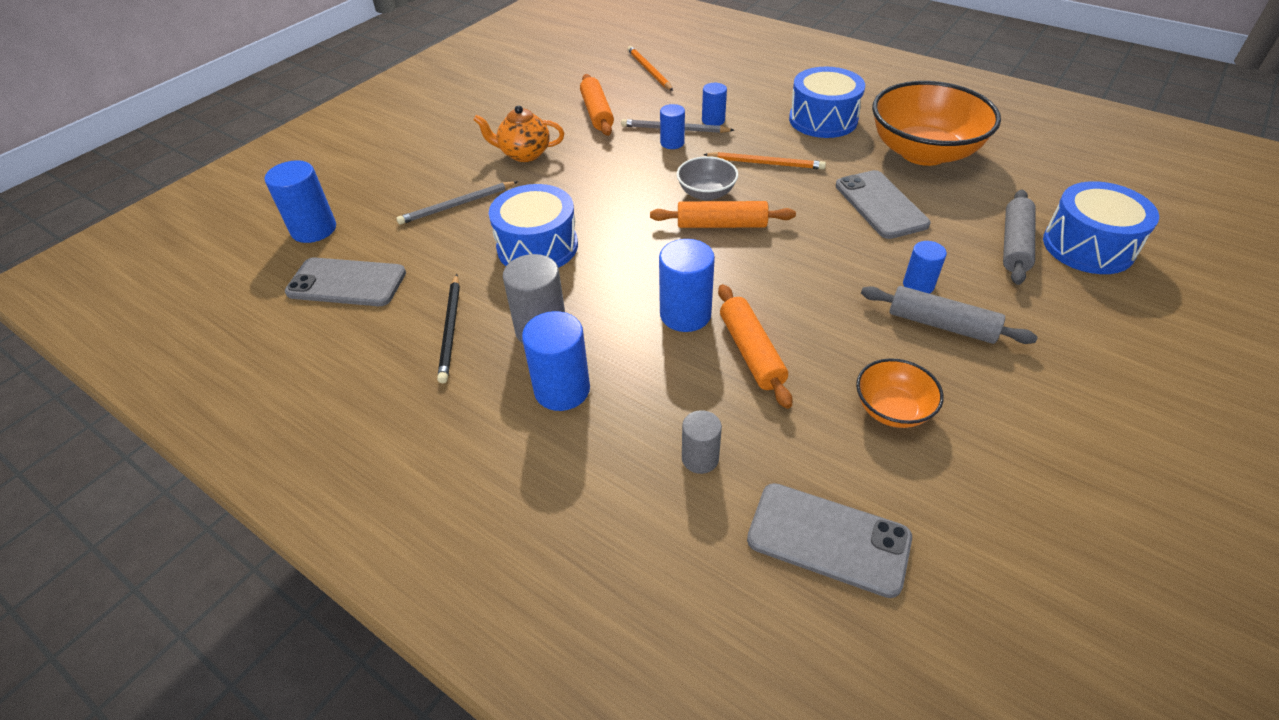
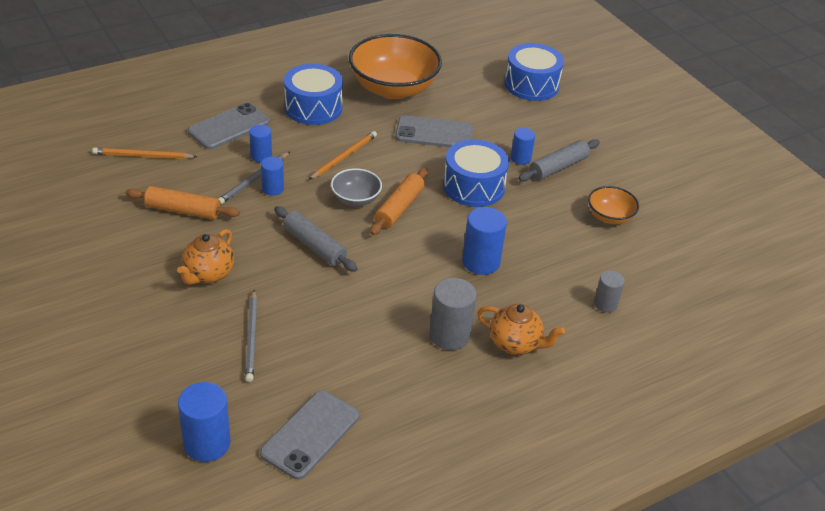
camera: 70 degrees left, 5 degrees down
(450, 329) = (416, 384): black pencil -> none
(537, 246) = (350, 307): blue drum -> blue drum (473, 186)
(562, 390) = (515, 344): blue cylinder -> orange teapot
(751, 352) = (534, 248): orange rolling pin -> none
(828, 539) = (681, 280): grey phone -> grey phone (229, 127)
(1014, 244) = (511, 107): grey rolling pin -> grey rolling pin (314, 246)

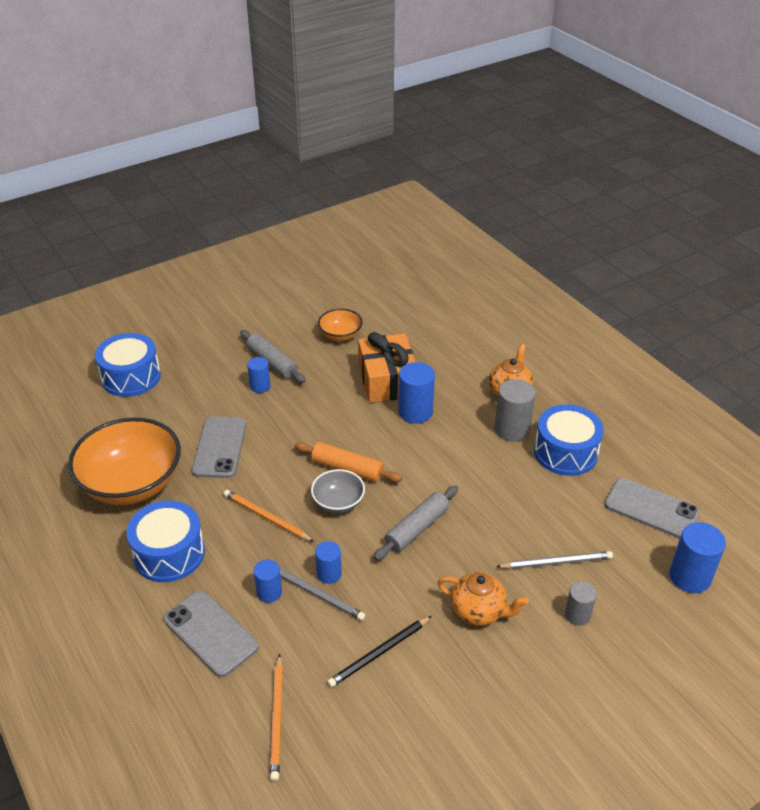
camera: 90 degrees left, 0 degrees up
(183, 210) = (379, 653): orange rolling pin -> black pencil
(473, 186) = (307, 417): blue drum -> blue drum (565, 452)
(533, 246) = (387, 380): none -> orange gift
(605, 304) = (450, 343): grey cylinder -> grey cylinder (577, 615)

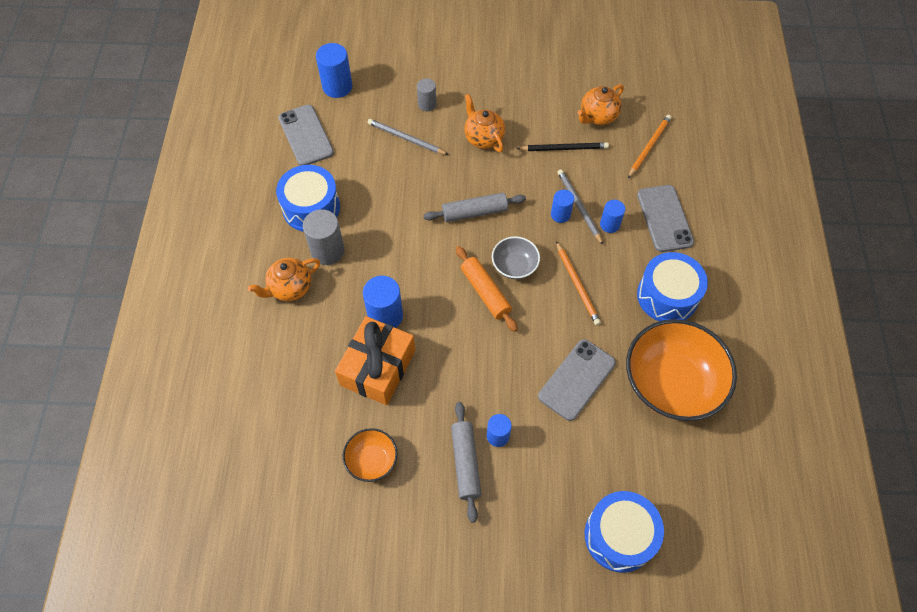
camera: 145 degrees left, 20 degrees up
(369, 724) = (597, 116): none -> orange teapot

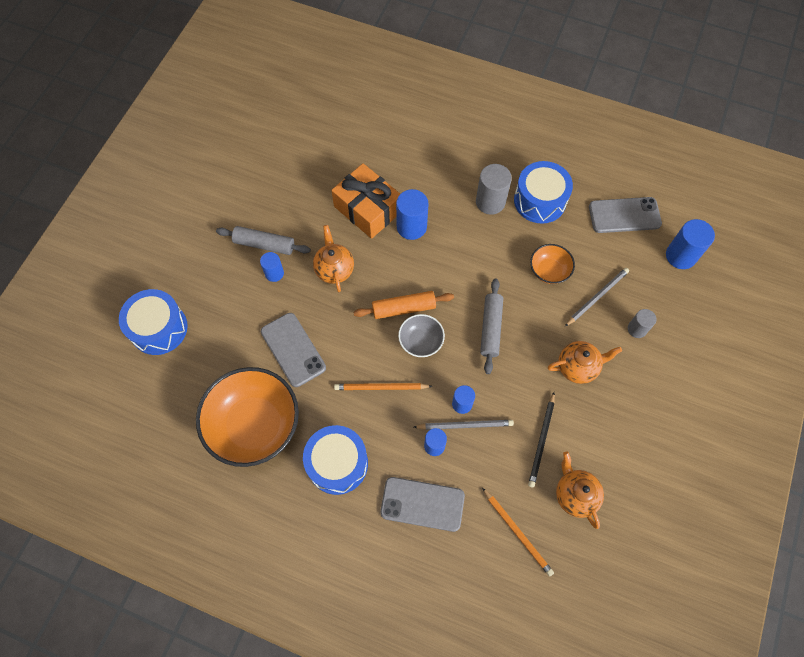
camera: 110 degrees right, 5 degrees up
(290, 288) = (464, 168): orange teapot -> orange teapot (334, 269)
(372, 460) = (296, 185): orange bowl -> orange bowl (549, 271)

